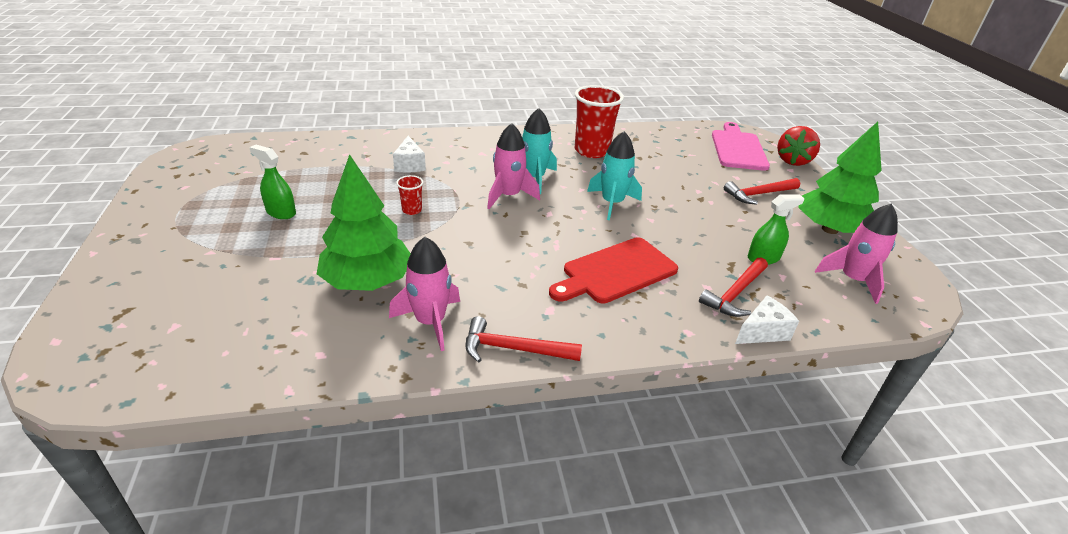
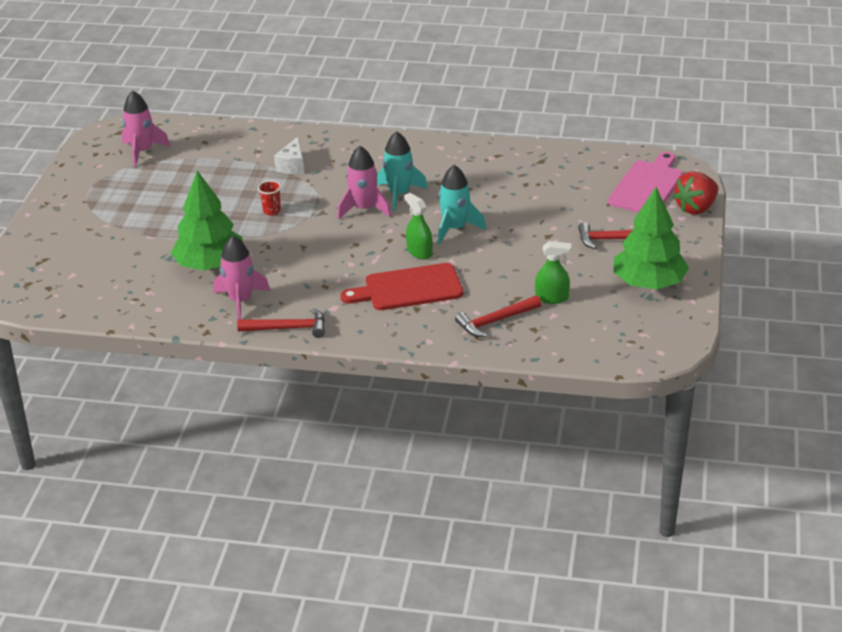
camera: 25 degrees right, 0 degrees up
(281, 212) = (166, 199): green spray bottle -> green spray bottle (419, 252)
(513, 349) = (289, 328): red hammer -> red hammer turned 150 degrees clockwise
(591, 151) = (480, 170): red cup -> none
(762, 332) = (489, 351): white cheese -> none
(852, 280) = (616, 328): pink rocket -> pink rocket (142, 151)

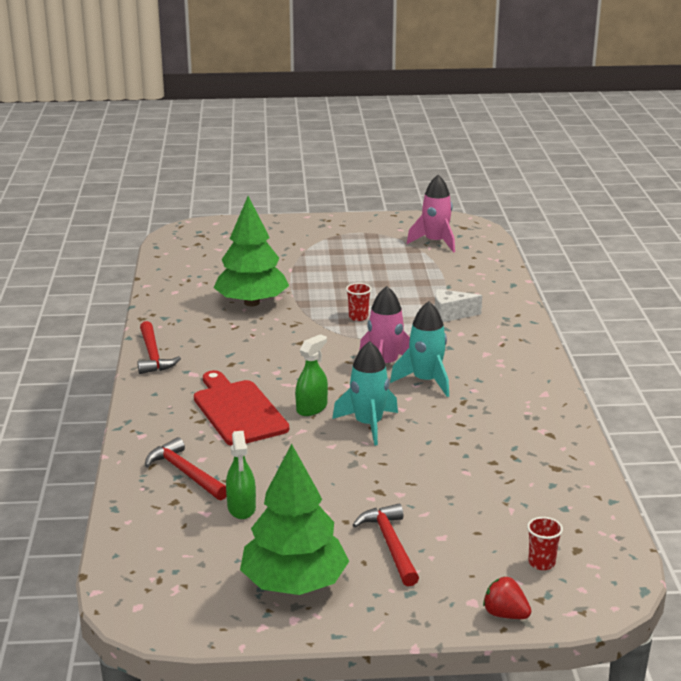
camera: 75 degrees right, 10 degrees down
(241, 301) = (194, 326): pink rocket -> none
(647, 186) = (541, 563): pink cutting board -> red cup
(696, 208) = (505, 614): red strawberry -> red strawberry, size x0.61

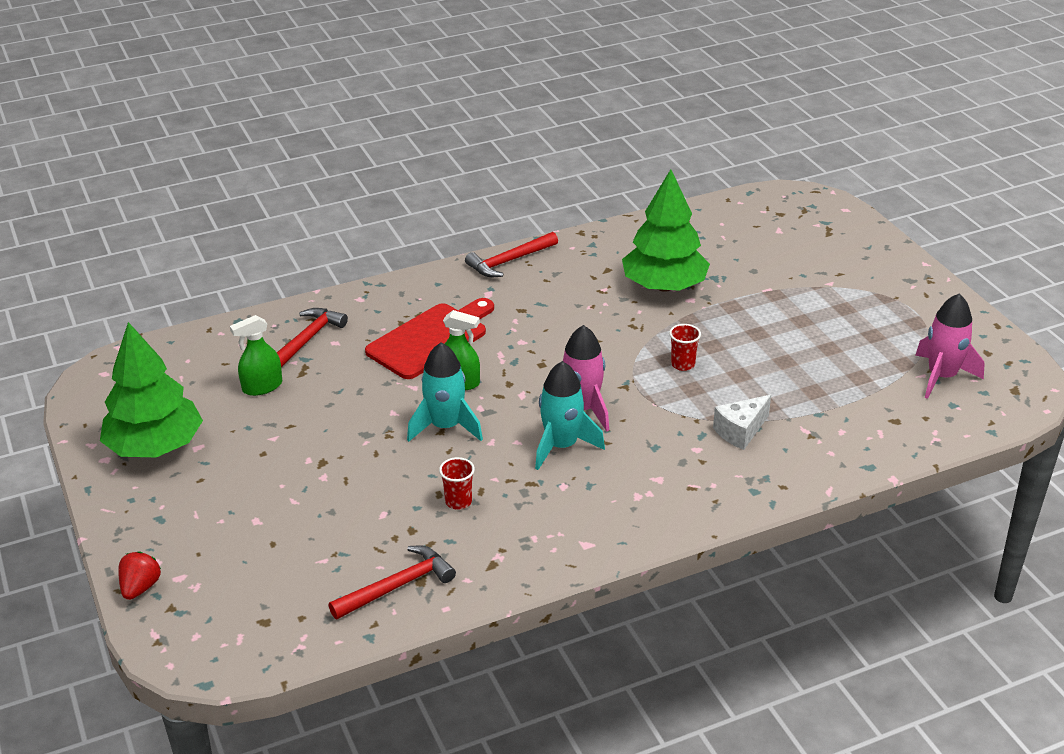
camera: 70 degrees right, 10 degrees up
(390, 544) = (233, 489): red hammer -> red hammer (398, 586)
(451, 315) = (740, 431): white cheese -> white cheese turned 105 degrees counterclockwise
(541, 563) = (232, 599): red cup -> red cup (458, 502)

